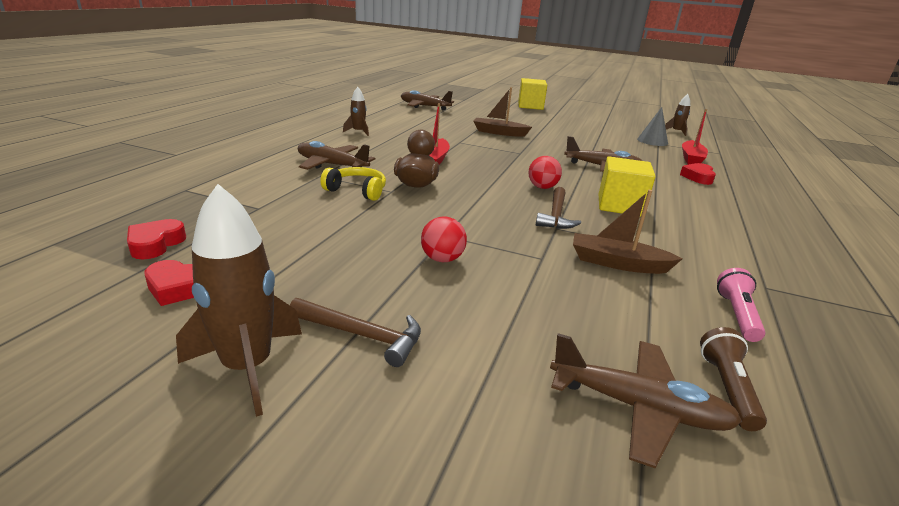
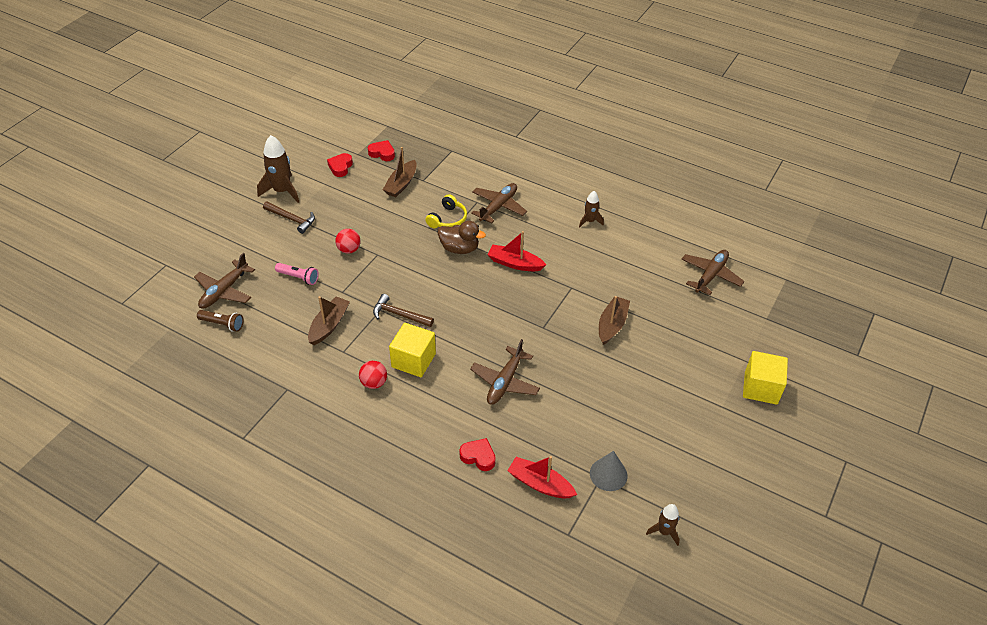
camera: 100 degrees right, 20 degrees up
(264, 223) = (401, 184): none -> brown boat
(362, 335) = (292, 219): brown hammer -> brown hammer turned 90 degrees counterclockwise
(542, 187) = (453, 321): red ball -> red ball (374, 383)
(737, 315) = (266, 357): pink flashlight -> pink flashlight (298, 277)

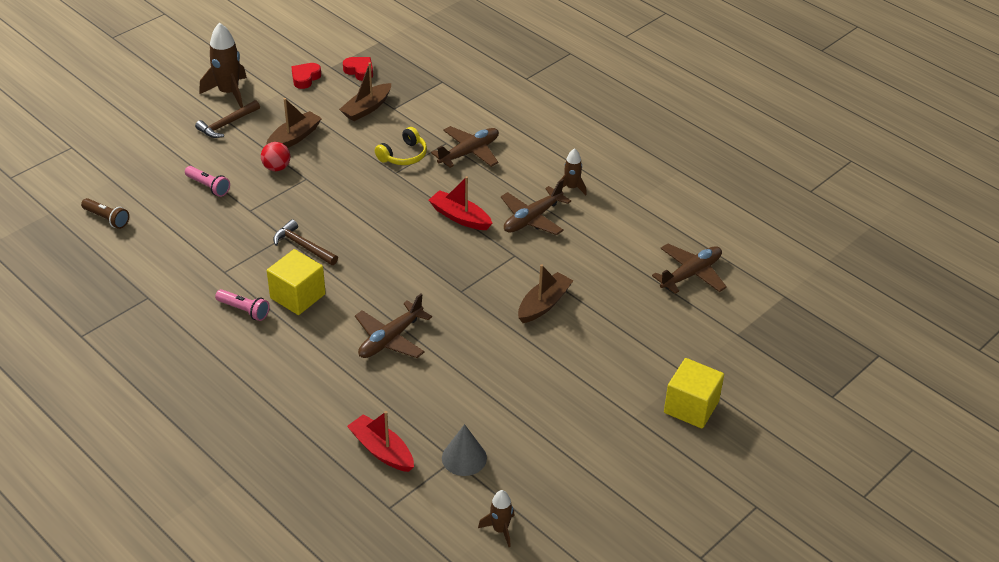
camera: 15 degrees right, 5 degrees down
(224, 291) = (122, 185): brown plane -> brown plane (532, 219)
(292, 219) = (227, 124): brown hammer -> brown hammer turned 90 degrees clockwise
(329, 325) = (220, 242): brown boat -> brown boat (294, 138)
(374, 383) = (244, 310): red ball -> pink flashlight
(459, 248) = (403, 189): brown duck -> none
(478, 457) = (325, 408): red heart -> none

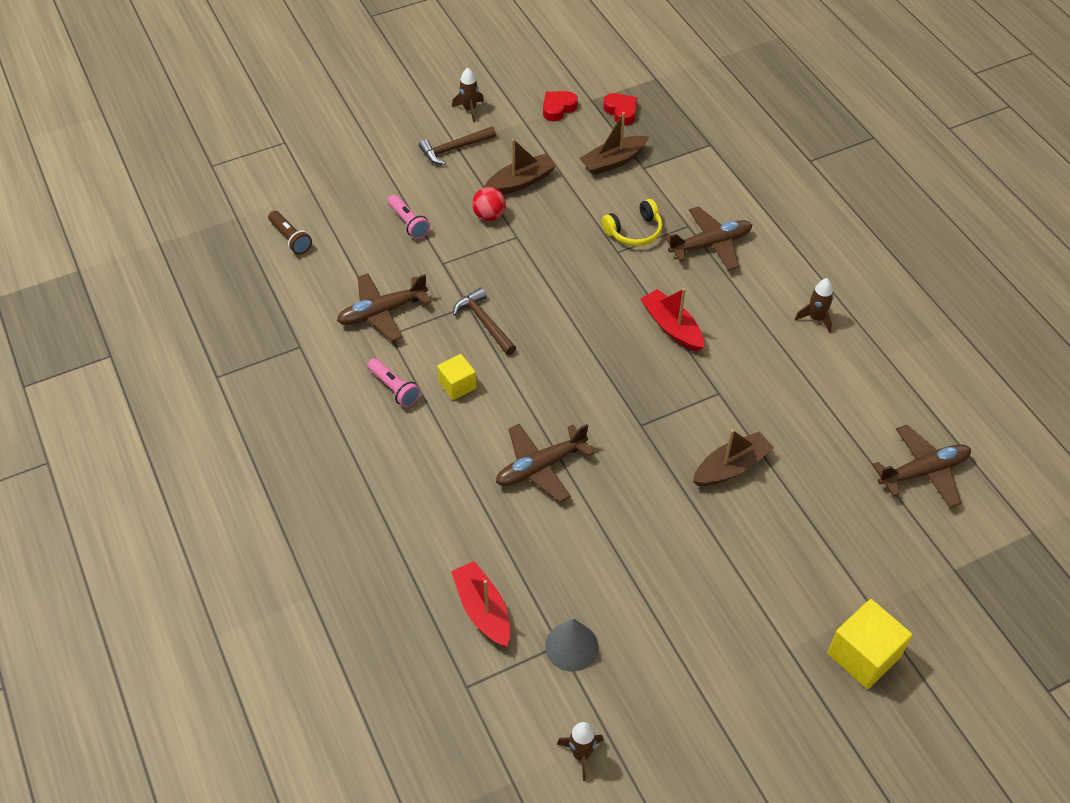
camera: 20 degrees right, 10 degrees up
(229, 93) = (469, 109): brown rocket -> brown rocket, size x0.57
(297, 296) = (457, 385): yellow cube -> yellow cube, size x0.61
(532, 219) = (755, 349): brown plane -> brown plane (382, 312)

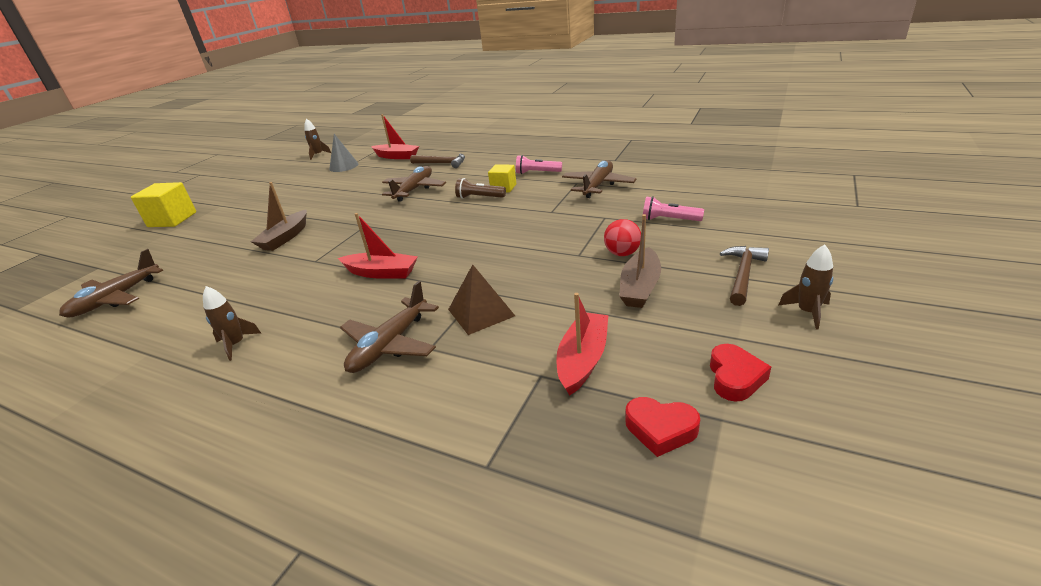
camera: 145 degrees right, 20 degrees down
(290, 238) = (719, 179): brown flashlight -> brown flashlight (479, 197)
(484, 322) = (527, 211): brown hammer -> brown hammer (442, 163)
(613, 161) = (583, 359): brown boat -> red boat
(634, 231) = (481, 312): yellow headphones -> brown pyramid

